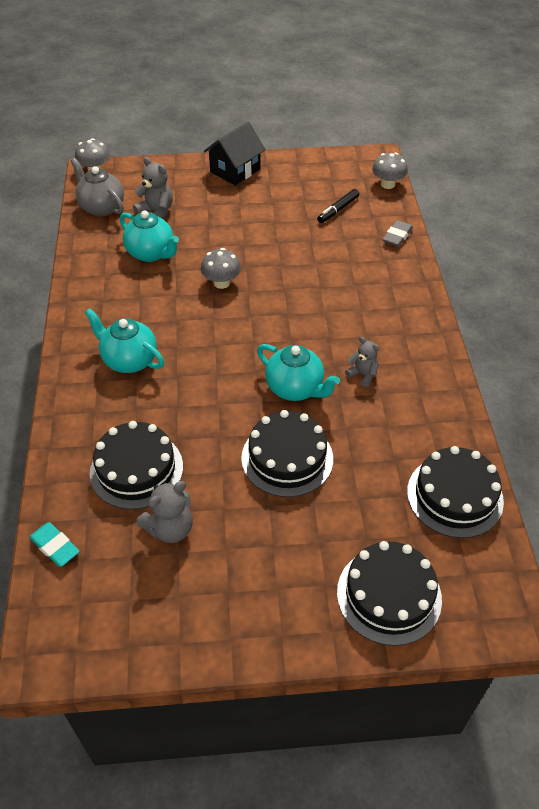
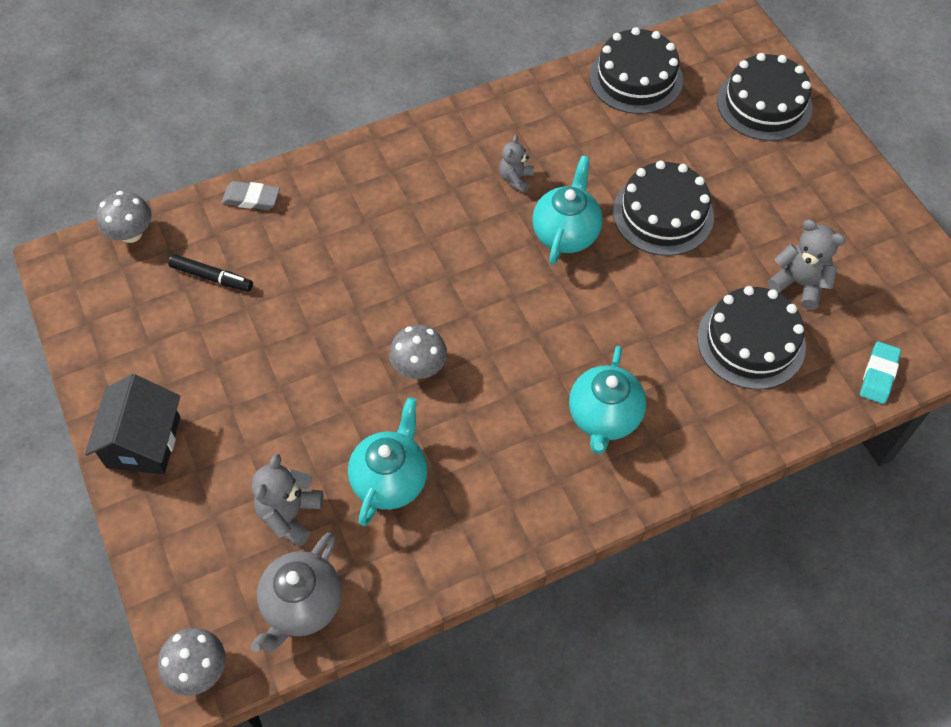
camera: 110 degrees left, 10 degrees up
(235, 170) = (143, 442): black house -> black house turned 75 degrees clockwise

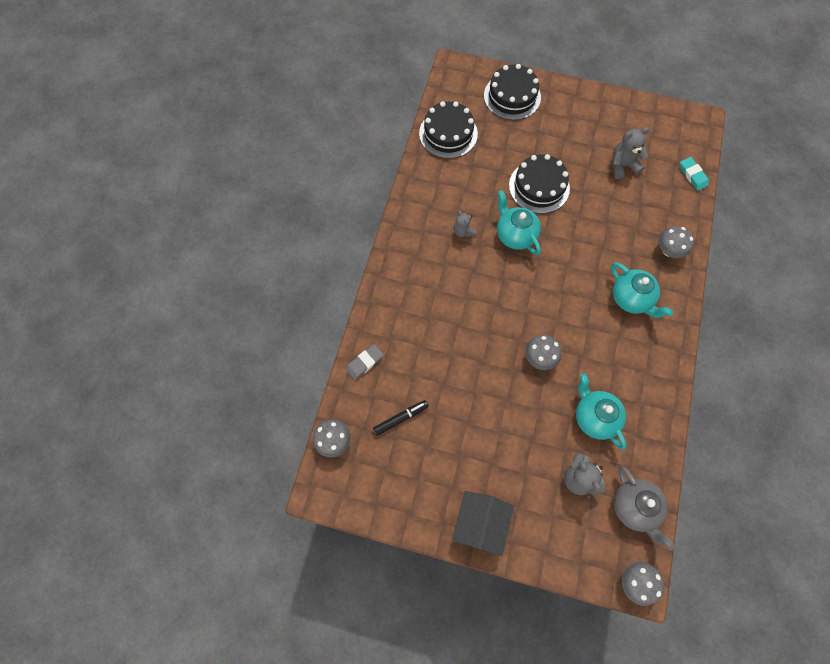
camera: 50 degrees left, 10 degrees up
(143, 442) = (480, 523): black house -> black house turned 60 degrees clockwise
(725, 417) = (668, 250): none -> grey mushroom
(751, 342) = (637, 209): black cake -> none

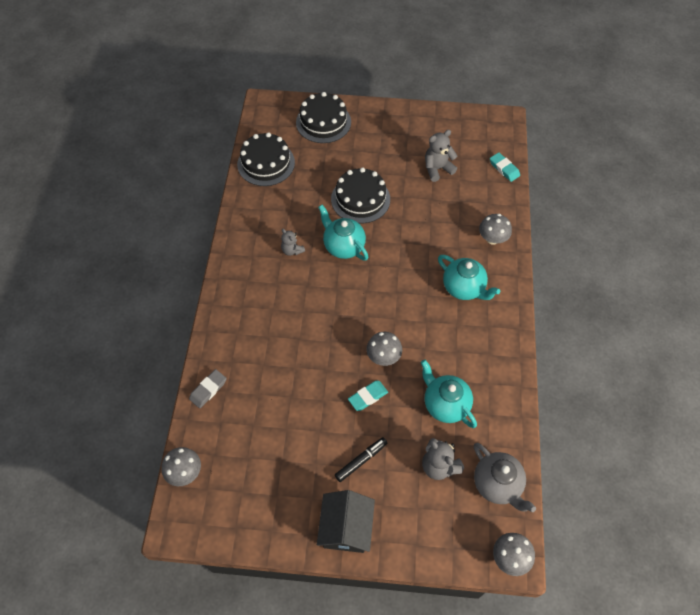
camera: 10 degrees left, 10 degrees down
(401, 418) = (251, 438): black marker -> black marker (361, 461)
(518, 396) = (368, 396): none -> turquoise eraser

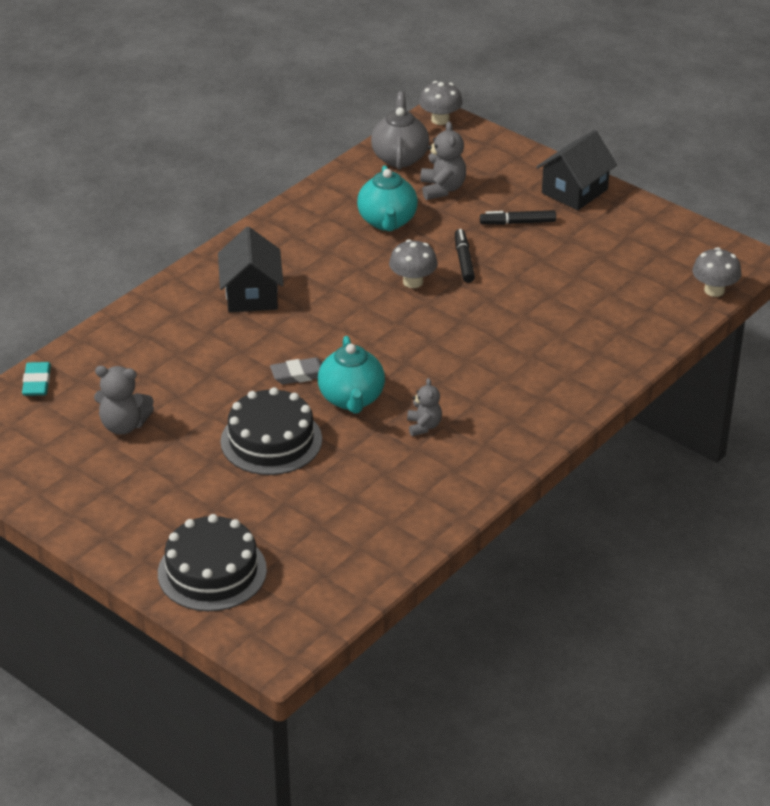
camera: 145 degrees left, 20 degrees down
(208, 390) = (642, 341): grey eraser -> grey eraser (299, 374)
(266, 163) = (360, 554): black cake -> none
(368, 396) = (464, 260): turquoise eraser -> black marker
(464, 288) = (251, 295): turquoise teapot -> black house
(492, 239) = (156, 321): grey mushroom -> none

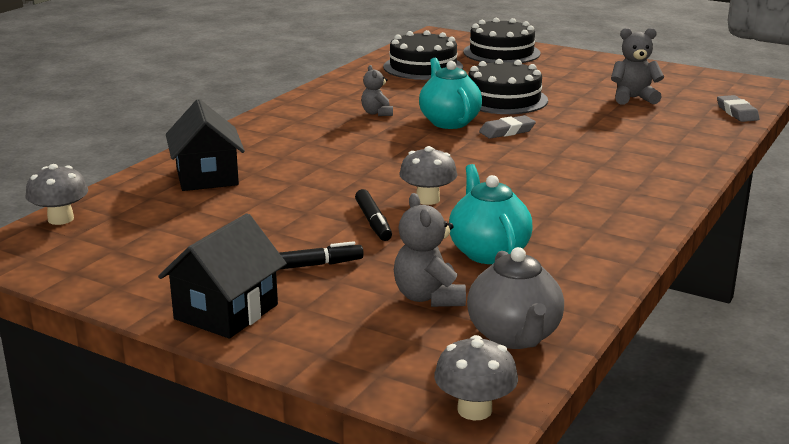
camera: 170 degrees right, 15 degrees down
(37, 382) = (737, 112): turquoise eraser -> grey eraser
(251, 295) = (601, 177): black house -> black house (207, 177)
(336, 538) = (423, 67): none -> black cake

